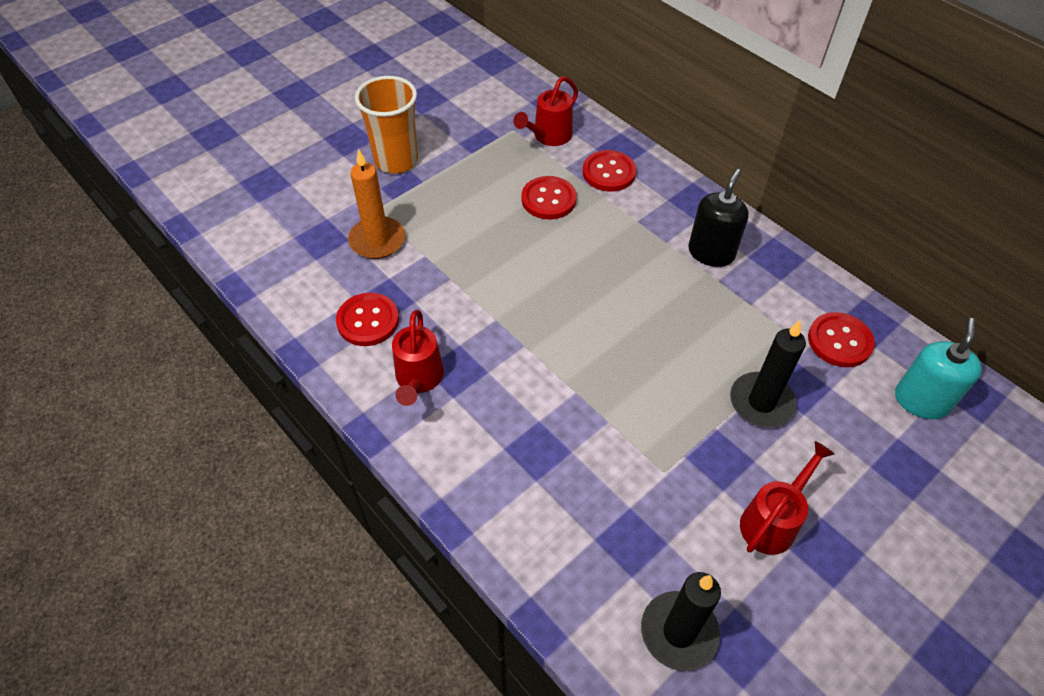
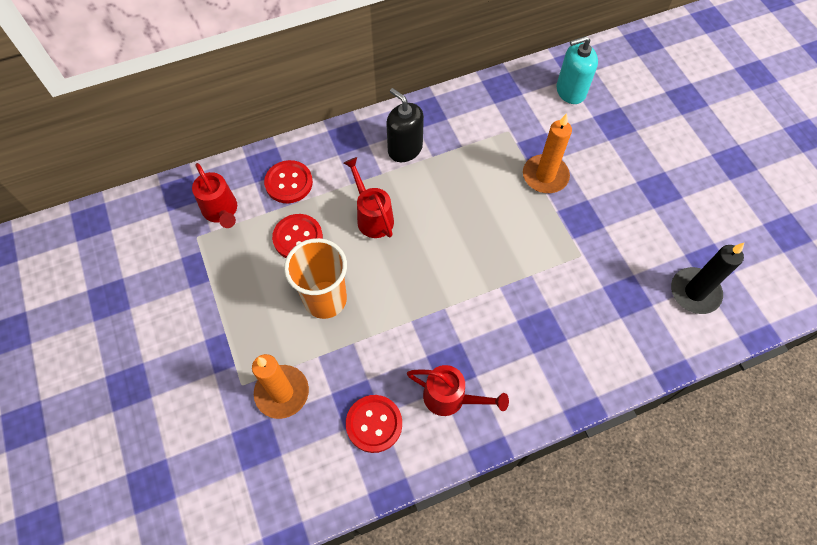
camera: 70 degrees left, 10 degrees up
(396, 160) = (184, 349): orange cup -> orange cup (325, 299)
(761, 402) = (545, 176): black candle -> orange candle
(772, 521) = (633, 209): red watering can -> red watering can (372, 217)
(839, 341) = (511, 110): red button -> none
(921, 401) = (570, 91): turquoise soap dispenser -> turquoise soap dispenser turned 60 degrees counterclockwise

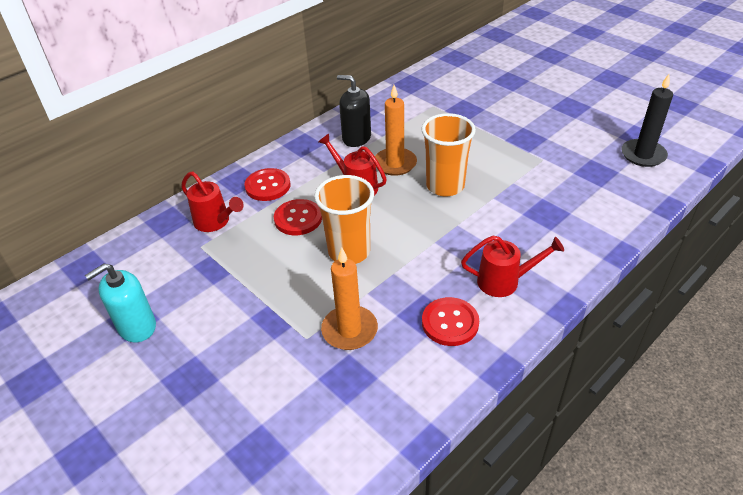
camera: 20 degrees left, 20 degrees down
(459, 252) = (445, 186): none -> orange cup
(545, 176) = (480, 123): orange candle -> orange candle (395, 164)
(570, 91) = (464, 72): turquoise soap dispenser -> turquoise soap dispenser (137, 327)

